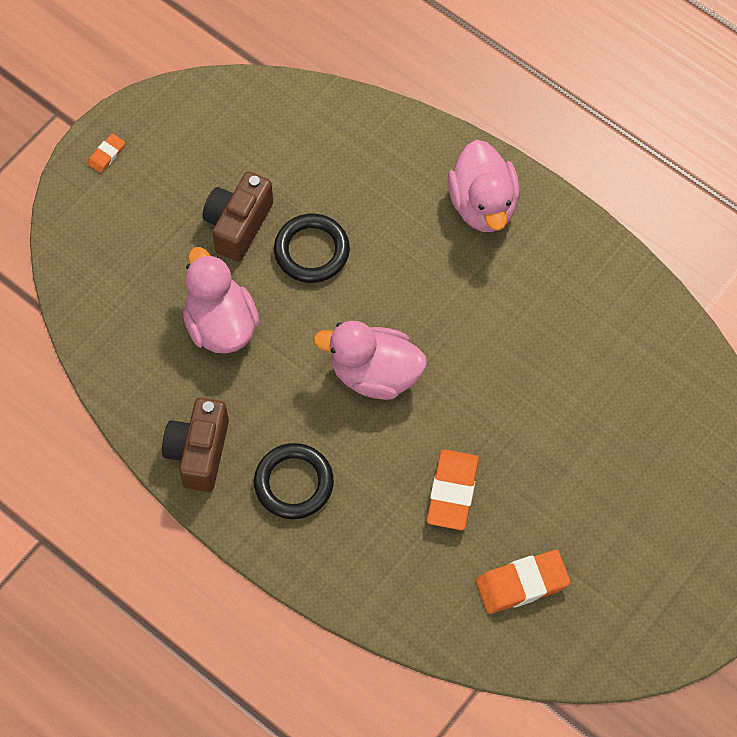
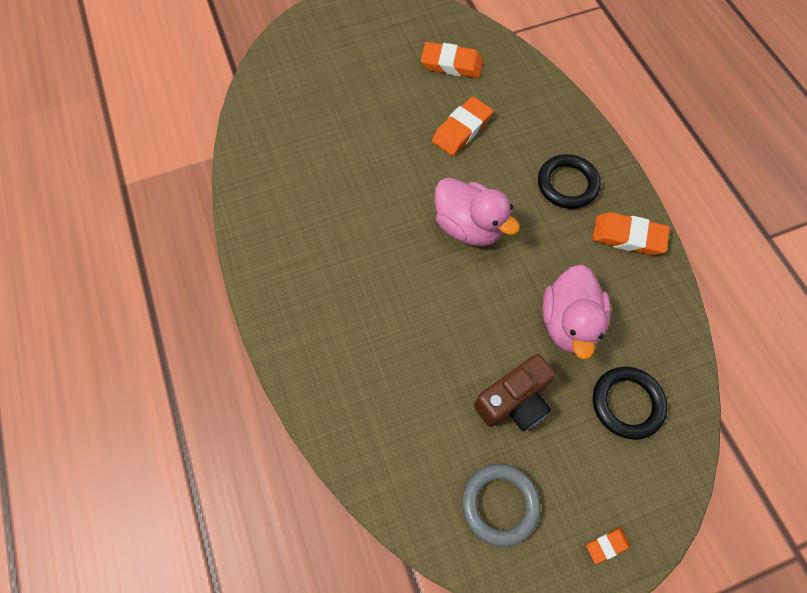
camera: 150 degrees left, 0 degrees up
(199, 452) = (628, 236): brown camera -> orange eraser
(209, 140) = (500, 504): none -> grey ring
(311, 251) = (463, 344): black ring -> black ring (627, 403)
(483, 204) = (304, 309): pink duck -> none

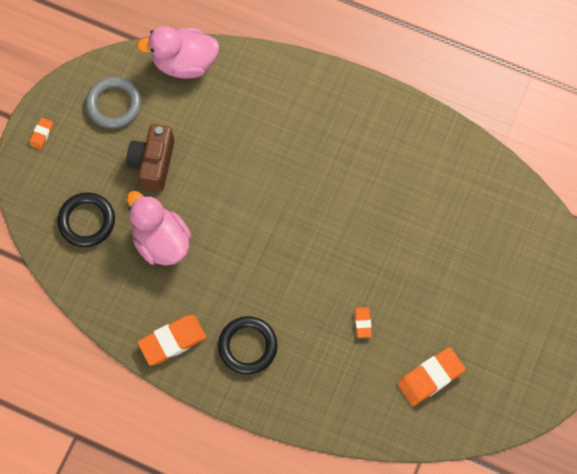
camera: 135 degrees right, 5 degrees up
(462, 129) = (363, 323): orange eraser -> orange eraser, size x0.51
(469, 226) = (283, 250): pink duck -> pink duck (185, 63)

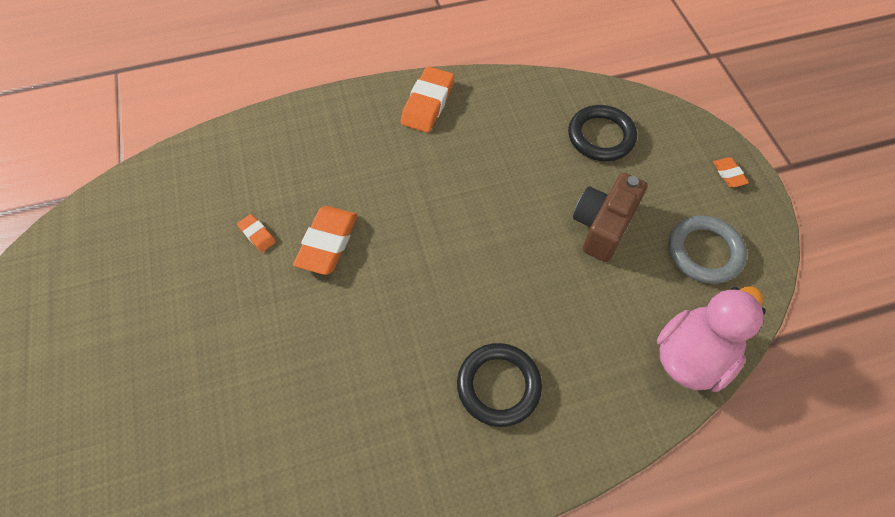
camera: 140 degrees right, 10 degrees down
(153, 163) = (602, 226): brown camera -> brown camera turned 120 degrees counterclockwise
(161, 241) = (519, 167): pink duck -> none
(247, 346) = (357, 142): black ring -> black ring (498, 386)
(430, 377) = (149, 234): orange eraser -> orange eraser (327, 243)

